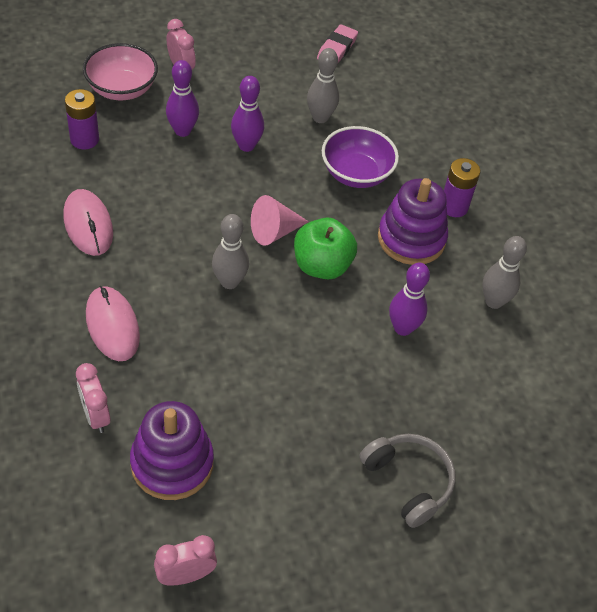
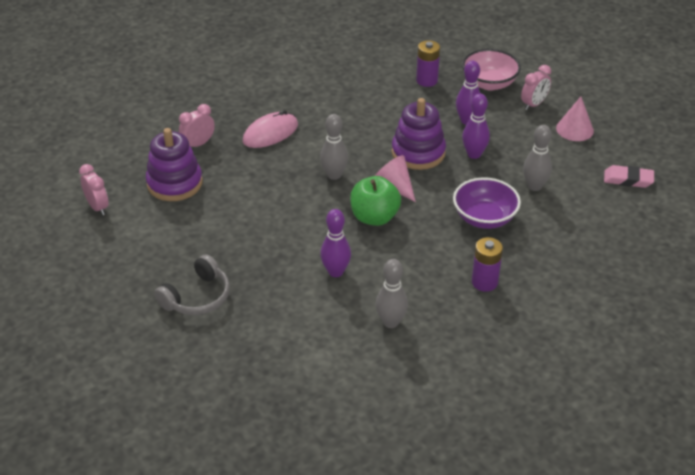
camera: 80 degrees right, 10 degrees down
(88, 225) = (349, 102): pink mouse -> none
(240, 54) = (574, 129): none -> pink cone
(411, 239) = (431, 262): purple stacking toy -> purple stacking toy (418, 153)

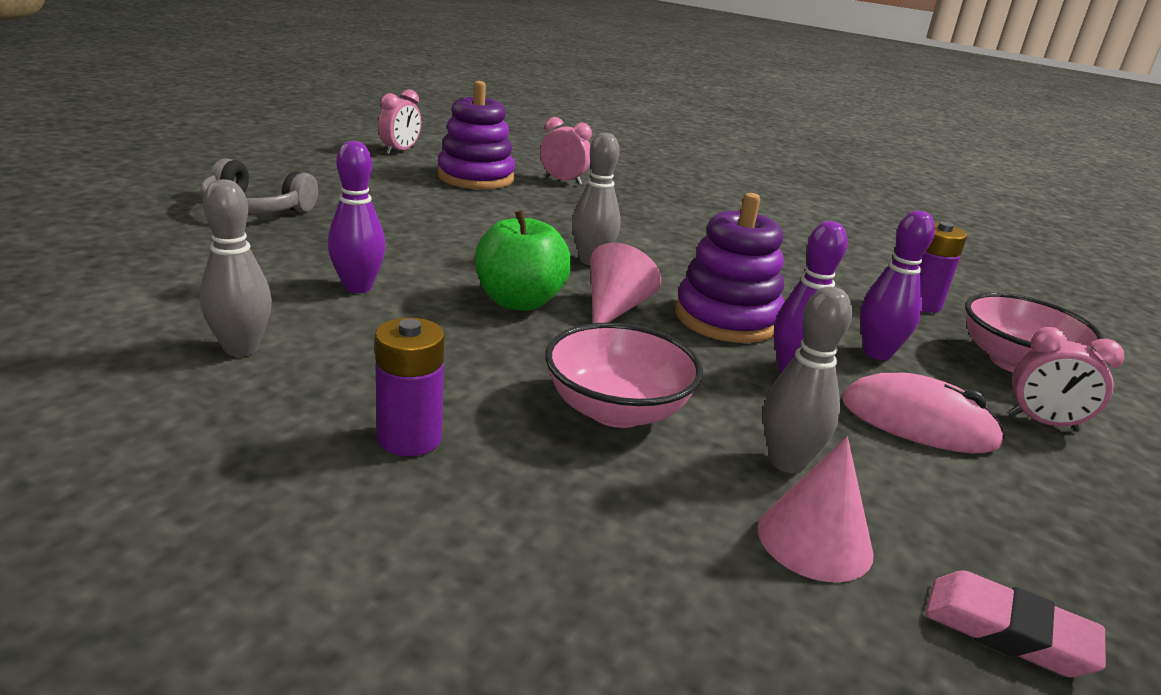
camera: 60 degrees right, 15 degrees down
(270, 133) = (633, 213): pink mouse -> pink mouse (918, 422)
(484, 218) = (616, 410): purple bowl -> pink bowl
(574, 129) = (1056, 495): pink cone -> pink cone (814, 540)
(628, 179) = (1008, 632): pink eraser -> pink eraser turned 45 degrees counterclockwise

